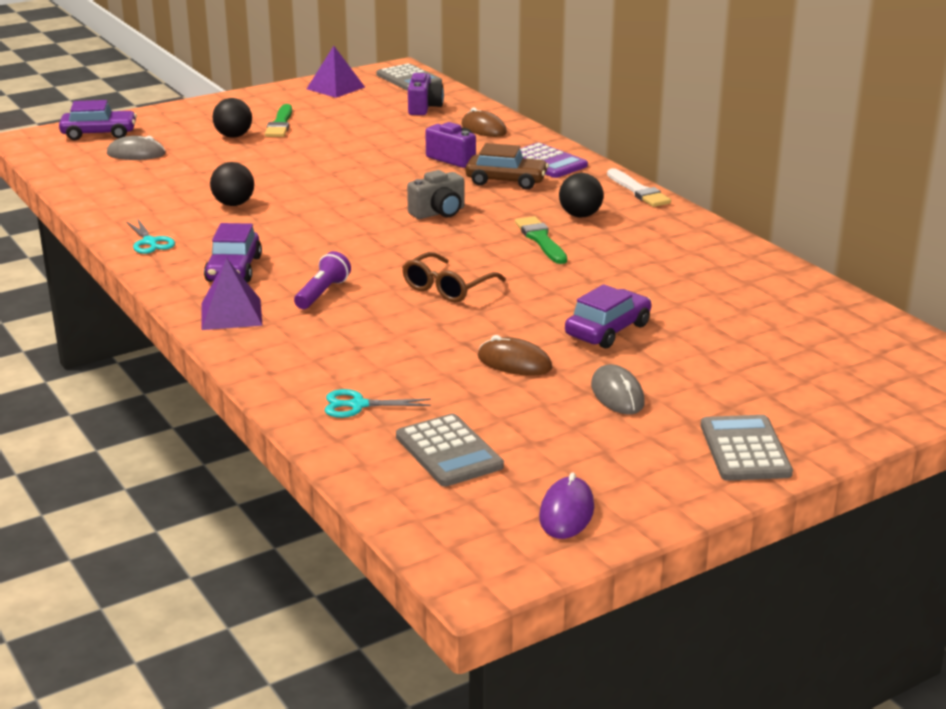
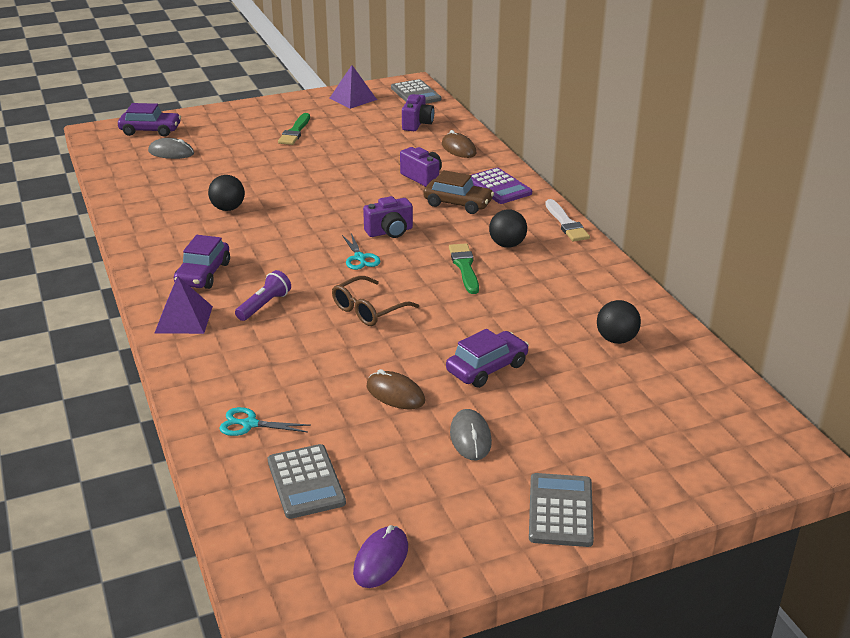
camera: 10 degrees right, 5 degrees up
(150, 242) = (148, 241): turquoise scissors -> turquoise scissors (360, 258)
(233, 136) = (254, 141): black ball -> black ball (616, 339)
(439, 213) = (390, 232): grey camera -> purple camera

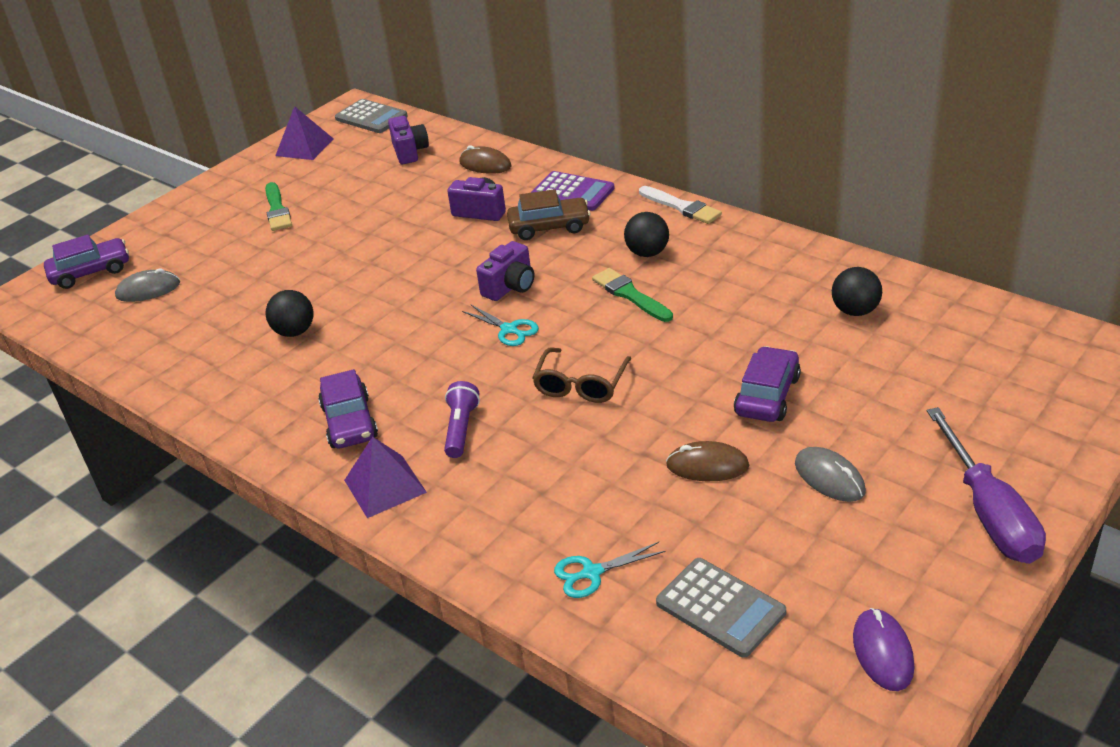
camera: 25 degrees left, 5 degrees up
(560, 510) = (989, 512): grey calculator -> purple screwdriver

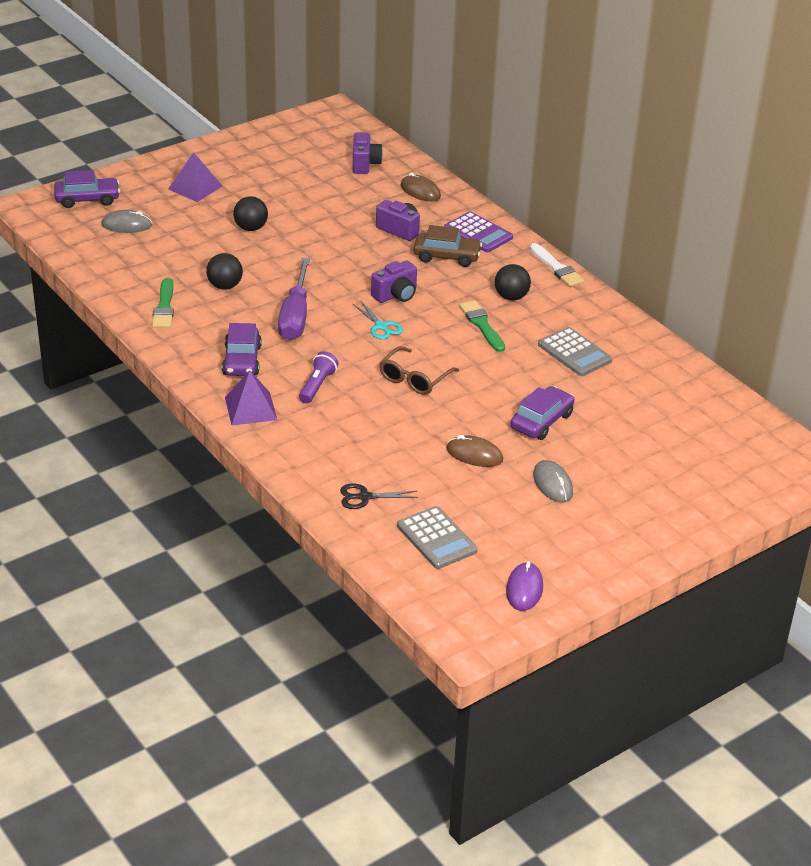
camera: 10 degrees right, 0 degrees up
(277, 210) = (243, 186): green brush -> green brush (164, 307)
(304, 147) = (282, 137): purple pyramid -> purple pyramid (195, 187)
(371, 117) = (345, 124): grey calculator -> grey calculator (574, 353)
(592, 573) = (364, 497): turquoise scissors -> black scissors
(855, 311) = (640, 381): black ball -> black ball (251, 228)
(989, 512) = (645, 533): purple screwdriver -> purple screwdriver (295, 316)

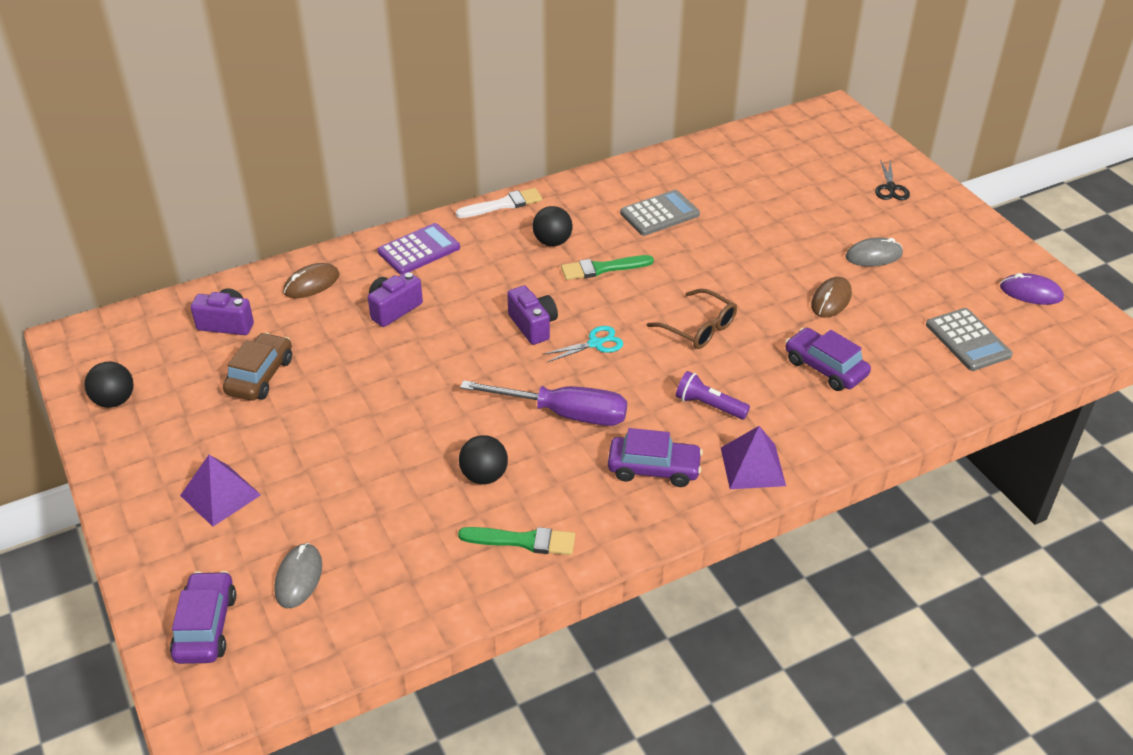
camera: 80 degrees left, 5 degrees up
(251, 228) = (349, 442): black ball -> black ball (114, 400)
(364, 497) = (909, 385): black scissors -> black scissors (890, 188)
(436, 538) = (968, 340): grey calculator -> grey calculator turned 90 degrees clockwise
(447, 256) = (461, 278): brown car -> brown car (260, 376)
(541, 421) = (774, 249): purple car -> purple car (825, 368)

